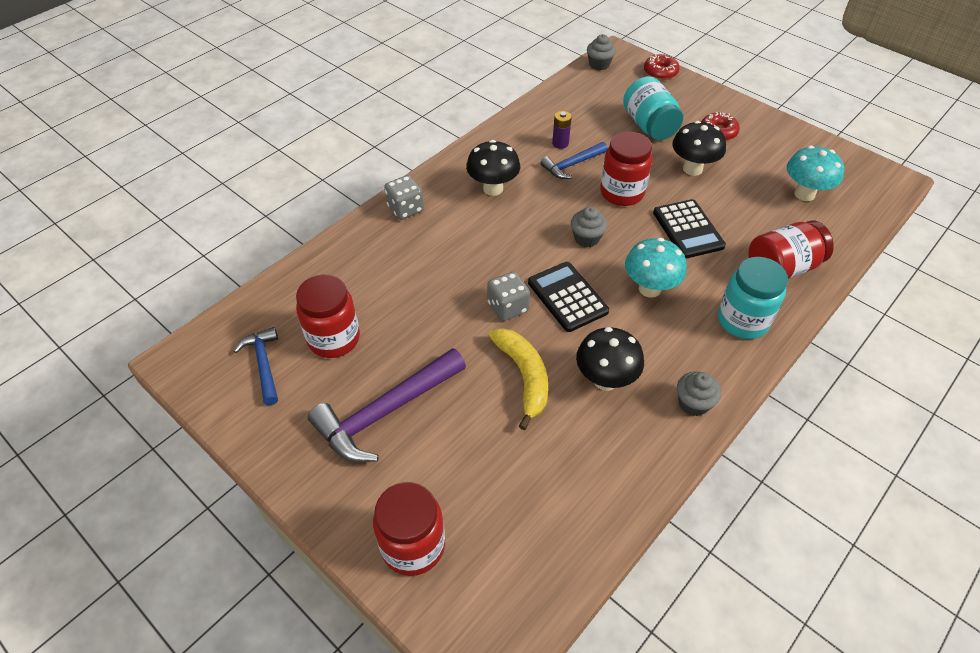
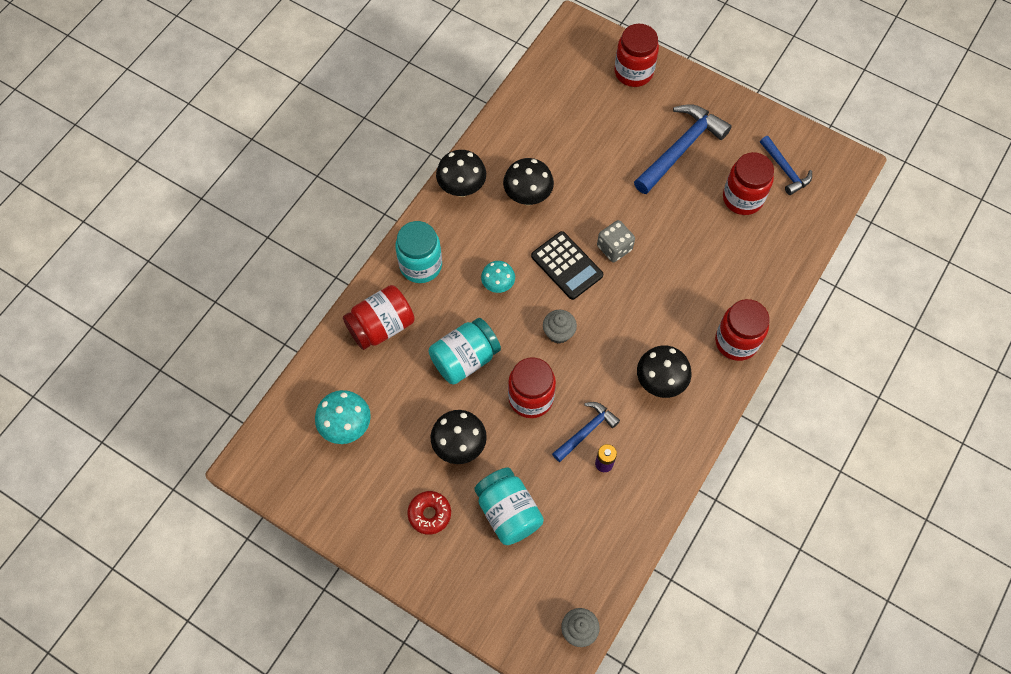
camera: 170 degrees right, 15 degrees up
(386, 412) = (680, 149): purple hammer -> blue hammer
(405, 209) = (736, 341): grey dice -> red jar
(524, 377) = (588, 190): yellow banana -> none
(649, 289) = (498, 285): turquoise mushroom -> turquoise mushroom, size x0.66
(660, 72) = (498, 626): red donut -> none
(688, 229) = (465, 359): black calculator -> turquoise jar
(693, 403) = (462, 188): grey cupcake -> black mushroom

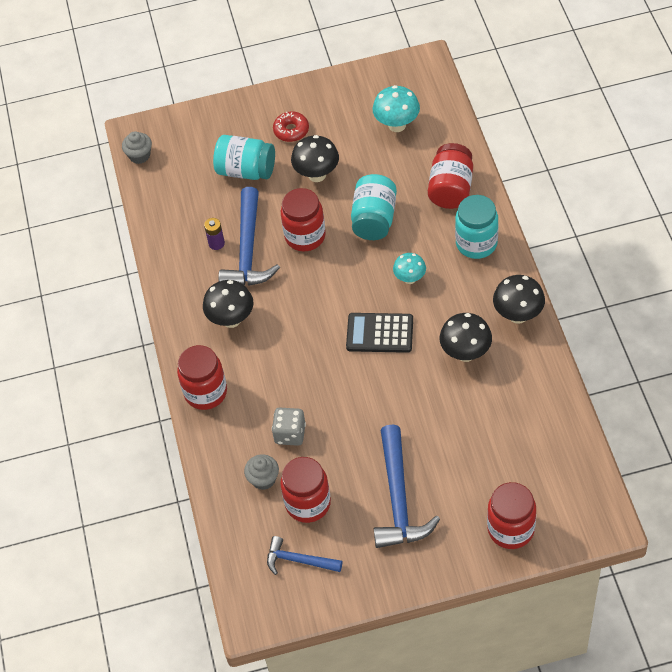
camera: 140 degrees right, 10 degrees down
(558, 333) = (333, 288): grey cupcake -> grey cupcake (263, 479)
(586, 431) = (248, 250): blue hammer -> blue hammer, size x1.74
(614, 248) = (361, 376): grey dice -> grey dice (290, 434)

